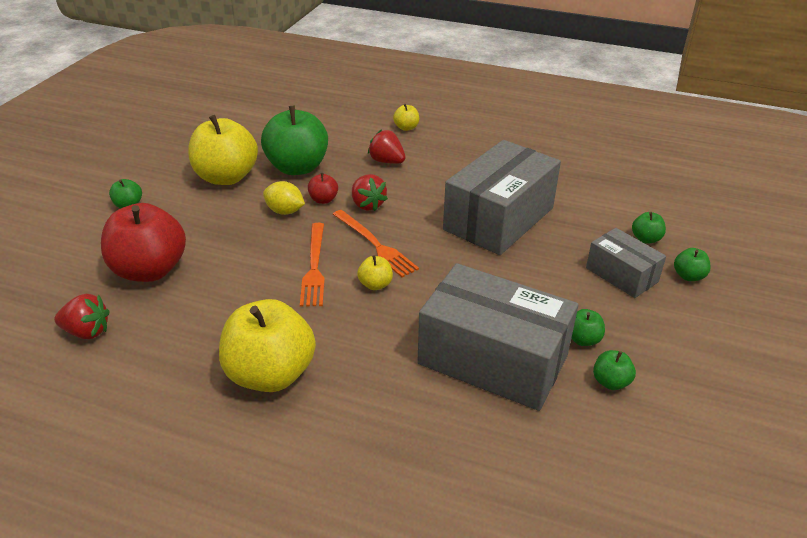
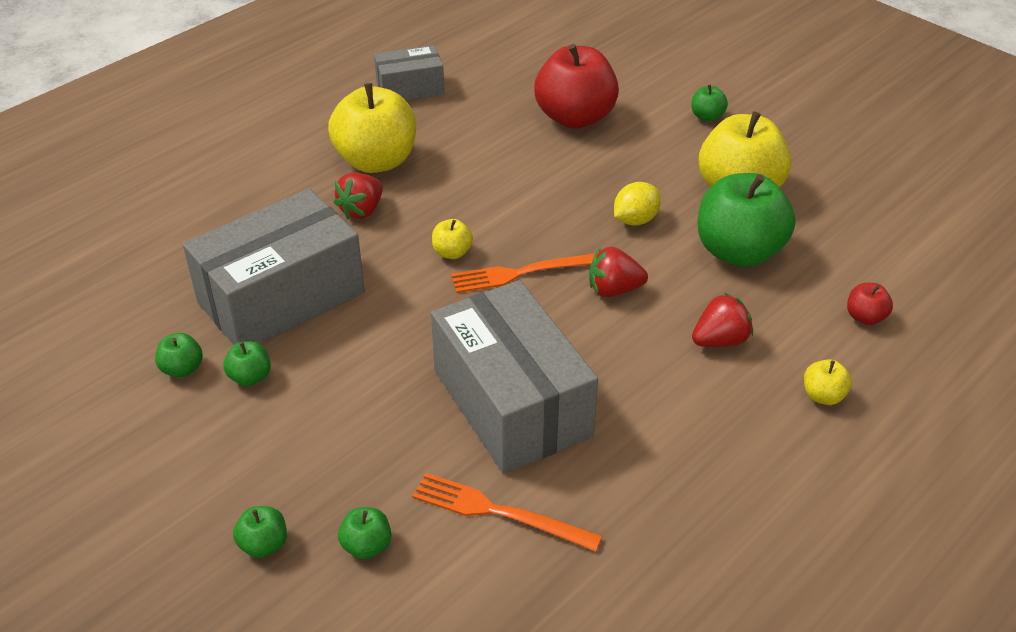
camera: 115 degrees right, 5 degrees up
(87, 332) = (505, 79): red strawberry -> red strawberry (362, 210)
(314, 267) = (512, 218): orange fork -> orange fork (499, 512)
(323, 200) = (645, 256): red apple -> red apple (865, 317)
(621, 275) = (318, 472): grey box -> grey box (410, 88)

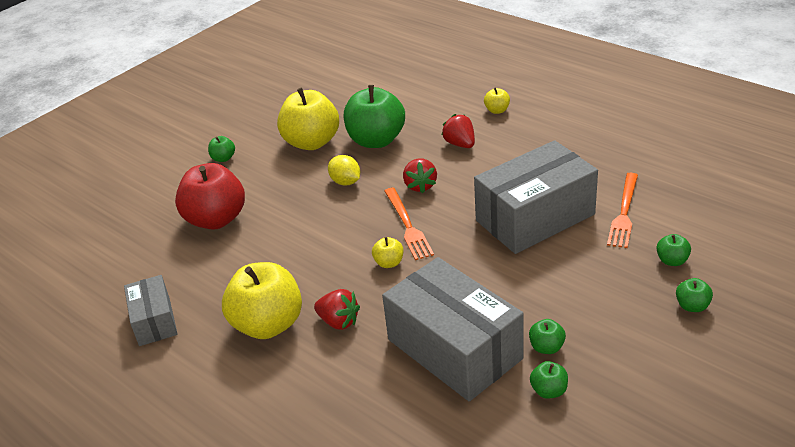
camera: 90 degrees left, 5 degrees down
(865, 317) = (430, 98): red apple -> none

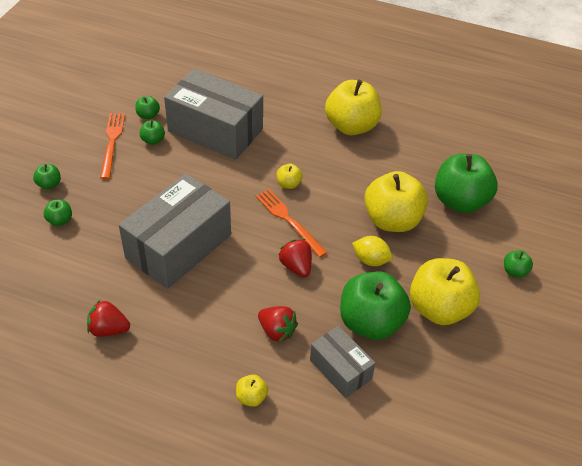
camera: 155 degrees right, 10 degrees up
(154, 321) = (433, 116): grey box -> grey box (340, 369)
(216, 219) = (460, 201): red apple -> green apple
(300, 211) = (392, 220): none -> yellow apple
(339, 321) = (303, 135): red strawberry -> red strawberry (108, 329)
(624, 212) = (98, 264): orange fork -> orange fork (112, 142)

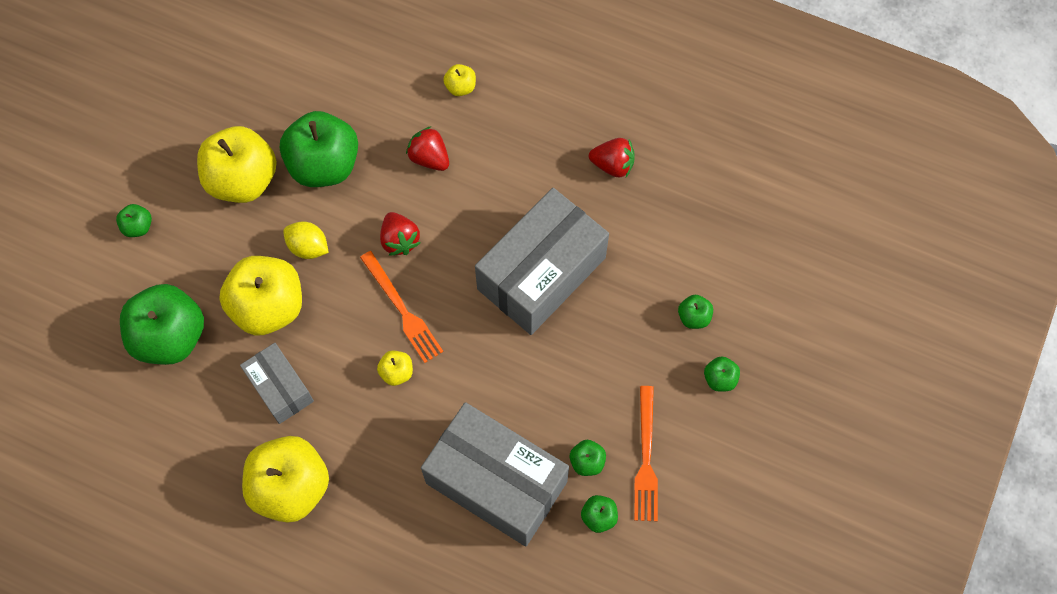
camera: 175 degrees left, 20 degrees up
(340, 369) = (366, 113): grey box -> grey box (280, 388)

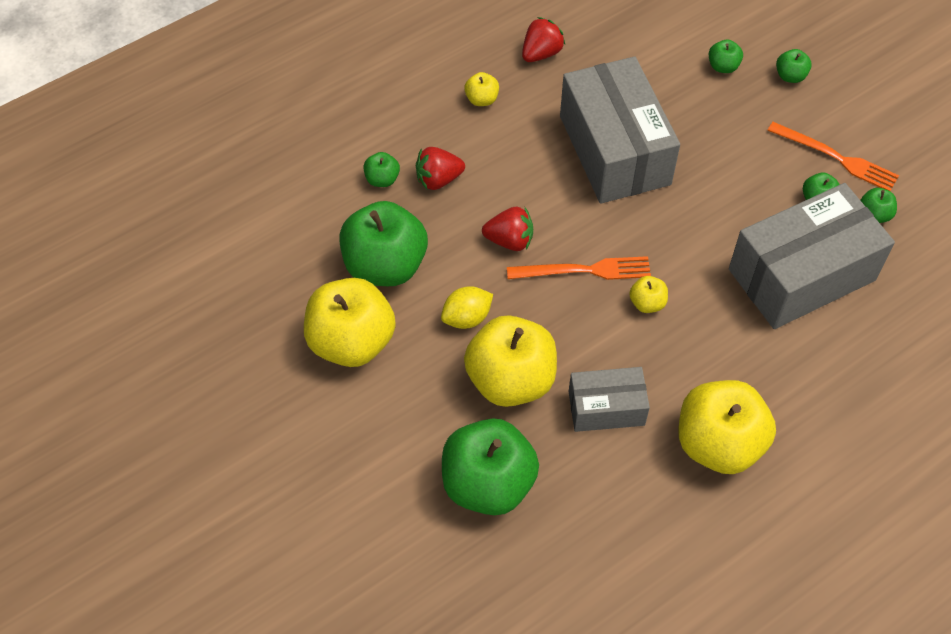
camera: 60 degrees left, 10 degrees down
(138, 227) = (338, 461): green apple -> green apple (382, 179)
(460, 87) = (381, 123): yellow apple -> yellow apple (481, 99)

